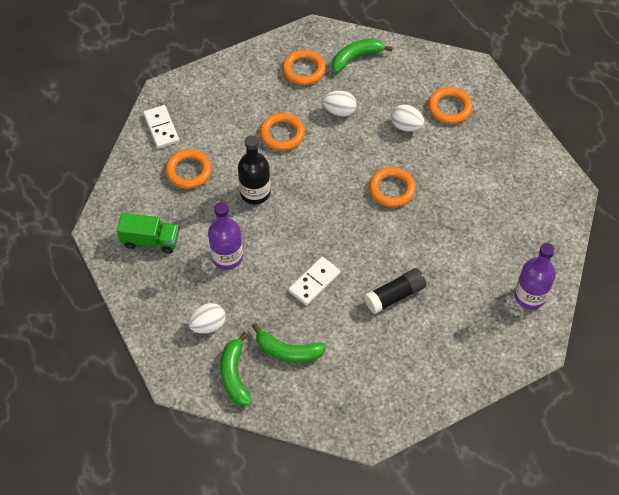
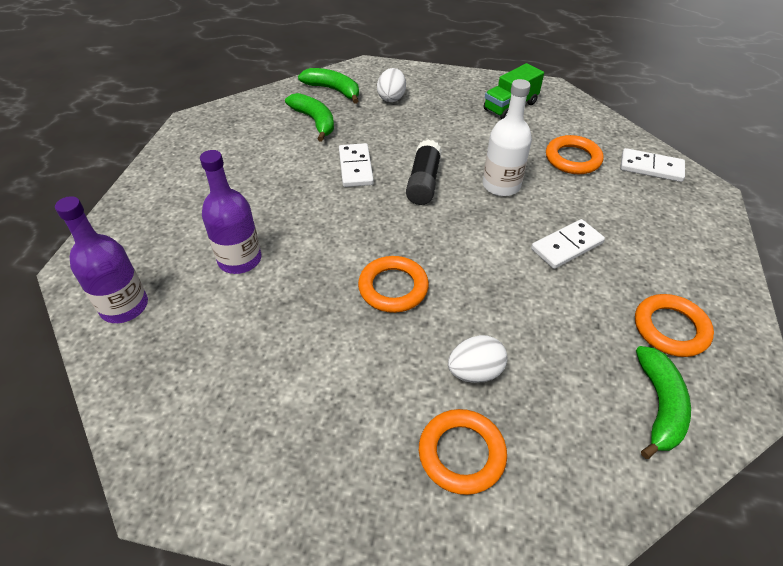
camera: 130 degrees right, 10 degrees down
(227, 257) = (445, 135): purple bottle -> purple bottle (240, 259)
(255, 193) = (501, 185): black bottle -> white bottle
(282, 134) = (567, 246): orange ring -> white domino
(287, 351) = (315, 121): green banana -> green banana turned 90 degrees clockwise
(339, 111) = (562, 318): white egg -> none
(395, 296) = (273, 207): black glue stick -> black glue stick (423, 182)

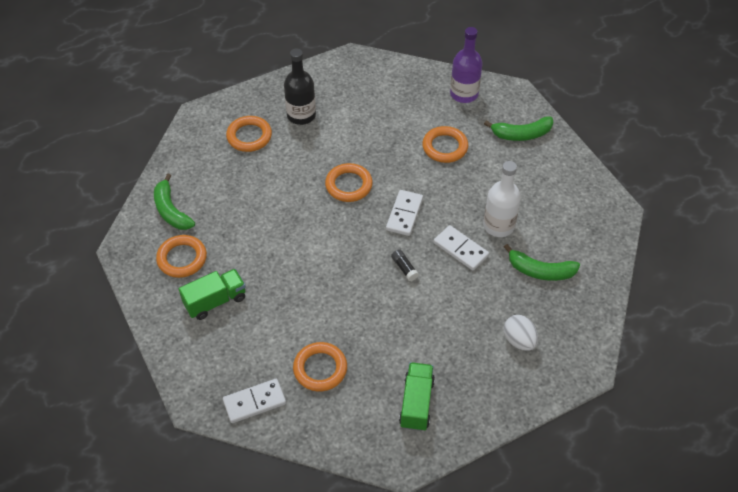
camera: 140 degrees right, 5 degrees up
(240, 259) = (445, 147): purple bottle -> orange ring
(333, 90) = (572, 315): green banana -> green banana (521, 134)
(352, 434) = (301, 115): none -> black bottle
(423, 182) = (404, 268): black glue stick -> black glue stick, size x0.54
(475, 372) = (270, 171): white egg -> none
(501, 185) = (351, 302): white bottle -> white bottle (498, 225)
(567, 246) = (272, 278): white domino -> white domino (404, 214)
(648, 260) = (215, 301): none -> green truck

